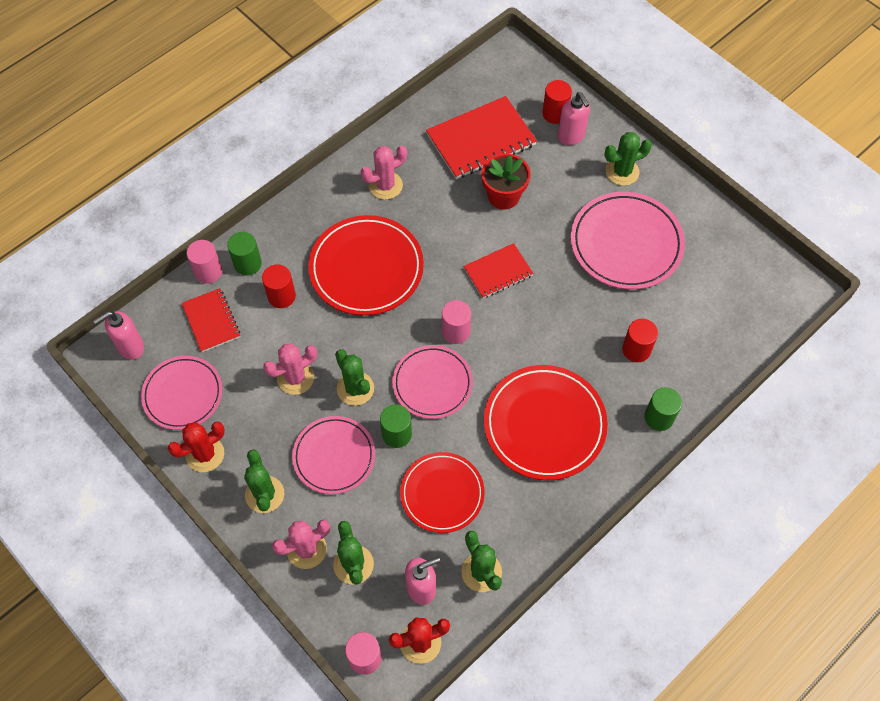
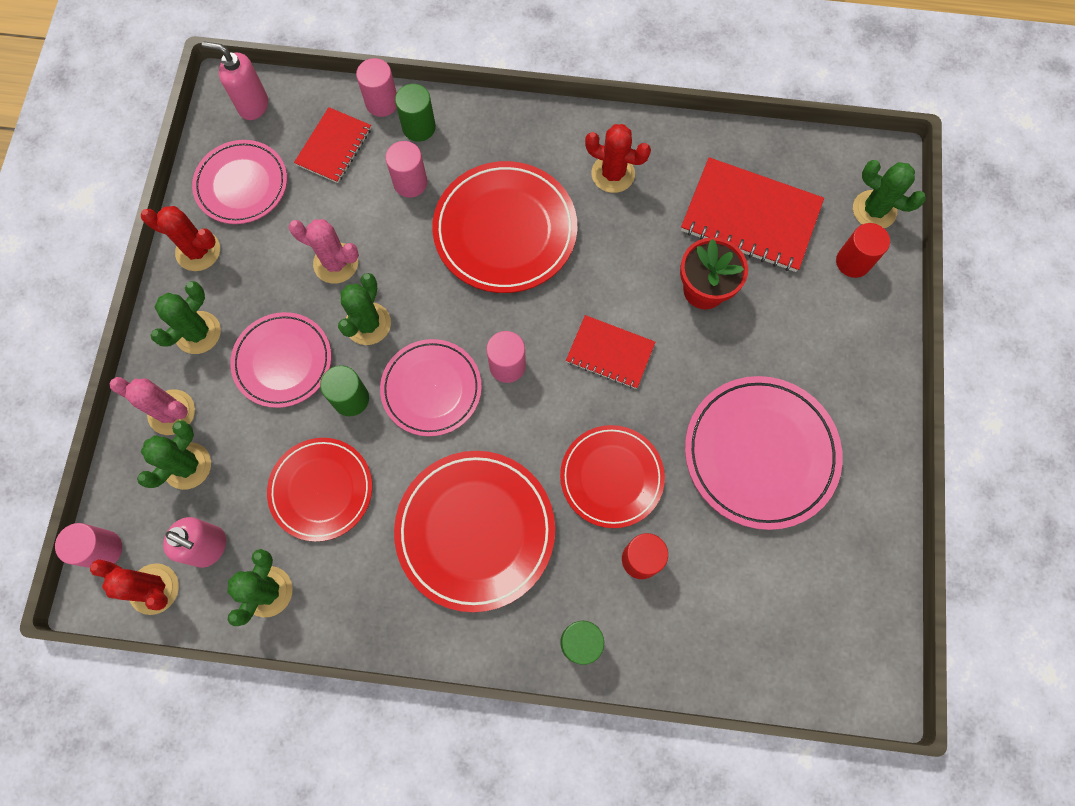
camera: 50 degrees right, 10 degrees up
(281, 296) = (410, 182): red cylinder -> pink cylinder
(385, 185) = (613, 174): pink cactus -> red cactus
(571, 136) = (840, 299): pink soap dispenser -> none
(574, 328) = (611, 477): none -> red plate
(622, 172) = (846, 383): green cactus -> green cactus (874, 210)

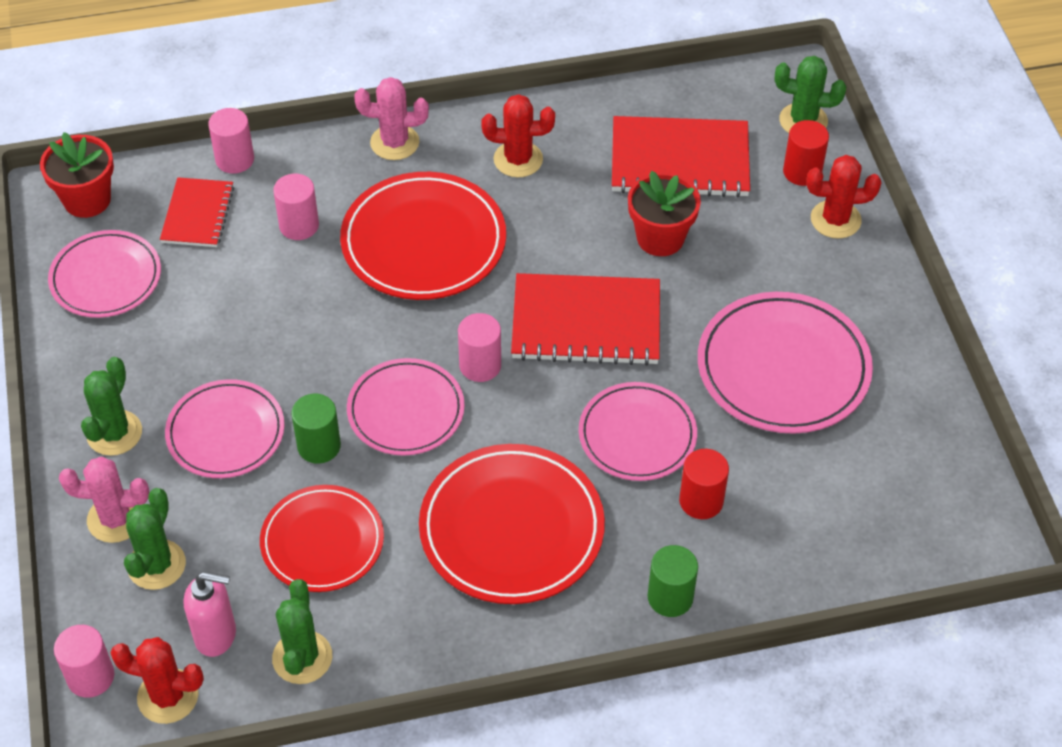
camera: 20 degrees left, 20 degrees down
(198, 251) = (81, 355): red cactus -> red cactus (835, 219)
(253, 105) = (87, 200): pink soap dispenser -> red flower pot
(336, 263) = (247, 323): pink cactus -> pink cactus (394, 142)
(368, 324) = (308, 370): green cactus -> none
(419, 127) = (286, 172): green cylinder -> none
(610, 353) = (586, 322): red notebook -> red notebook, size x1.69
(611, 477) = (637, 435): red plate -> pink plate

